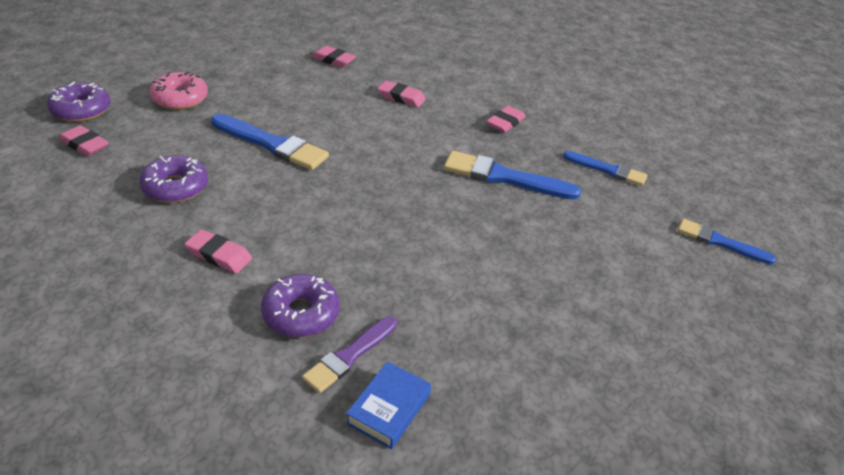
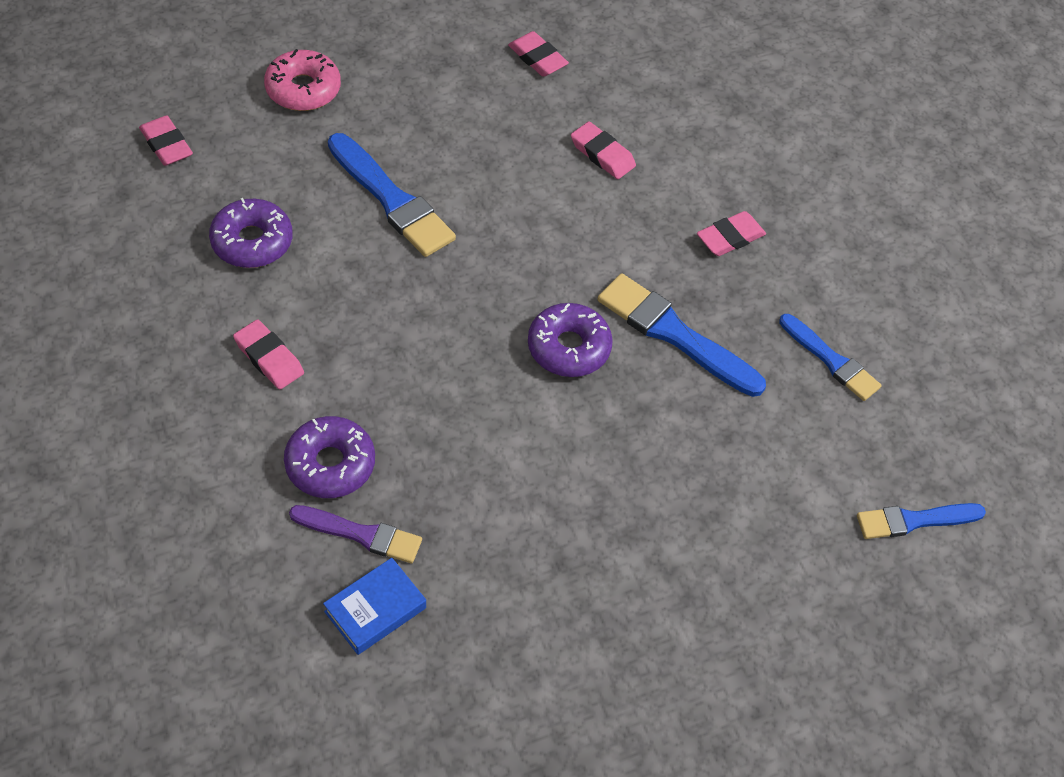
camera: 20 degrees right, 15 degrees up
(81, 110) = (177, 83): purple donut -> purple donut (568, 347)
(349, 356) = (361, 534): purple brush -> purple brush turned 135 degrees counterclockwise
(720, 242) = (914, 520): blue brush -> blue brush turned 60 degrees counterclockwise

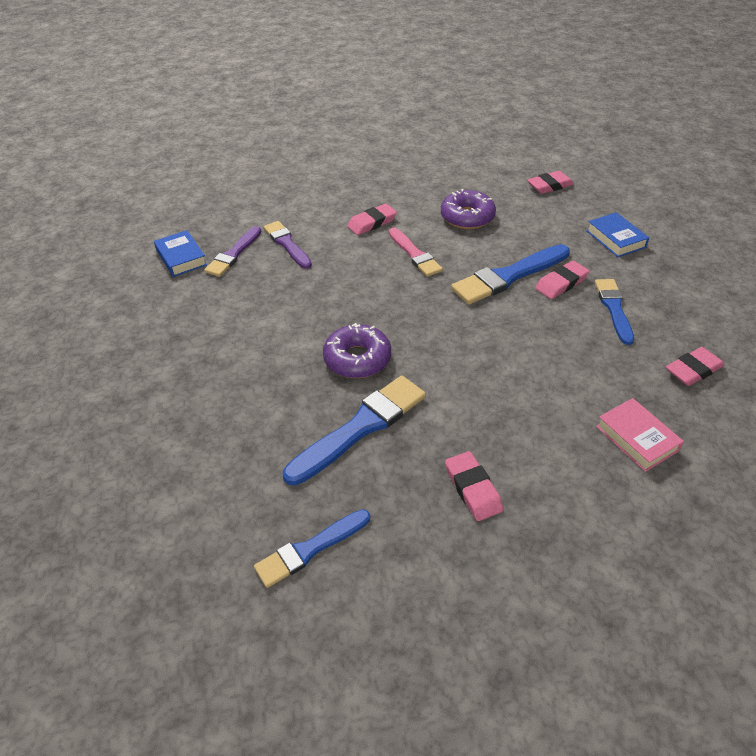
camera: 105 degrees right, 10 degrees down
(303, 89) = (615, 239): pink donut -> blue book
(330, 464) = (287, 244): purple donut -> purple brush
(349, 300) = (414, 254): none -> pink brush
(602, 154) = (574, 403): pink eraser -> pink eraser (561, 283)
(640, 113) = (636, 438): none -> pink book
(914, 520) = (111, 582): blue brush -> blue brush (614, 308)

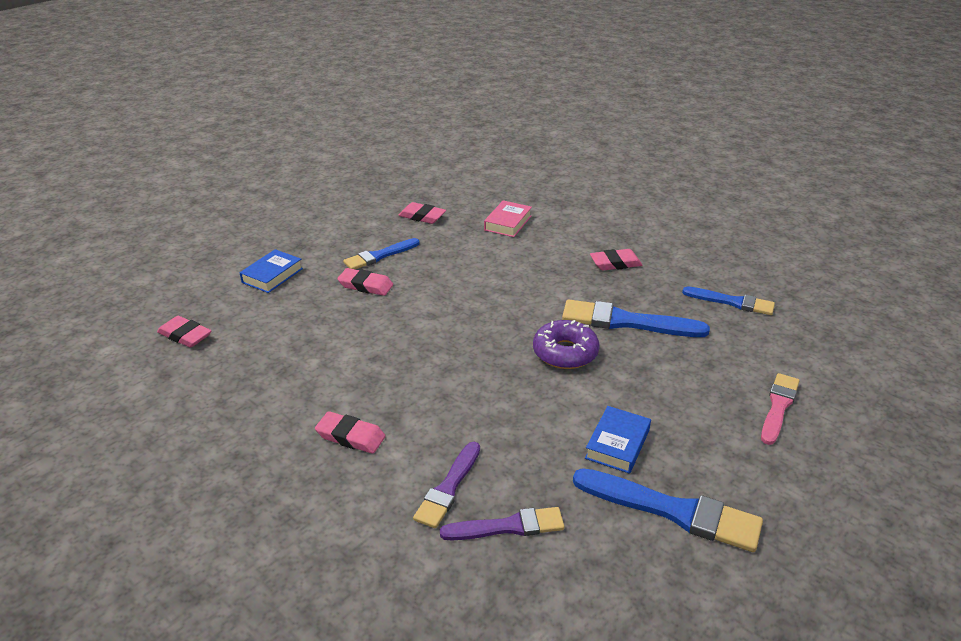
camera: 125 degrees left, 10 degrees down
(181, 258) = (560, 576): blue book -> blue book (617, 444)
(414, 254) = (388, 379): pink brush -> pink brush (778, 406)
(467, 217) = (289, 370): purple donut -> none
(472, 489) = (615, 263): pink eraser -> pink eraser turned 45 degrees clockwise
(508, 276) = (378, 313): blue brush -> blue brush (673, 511)

